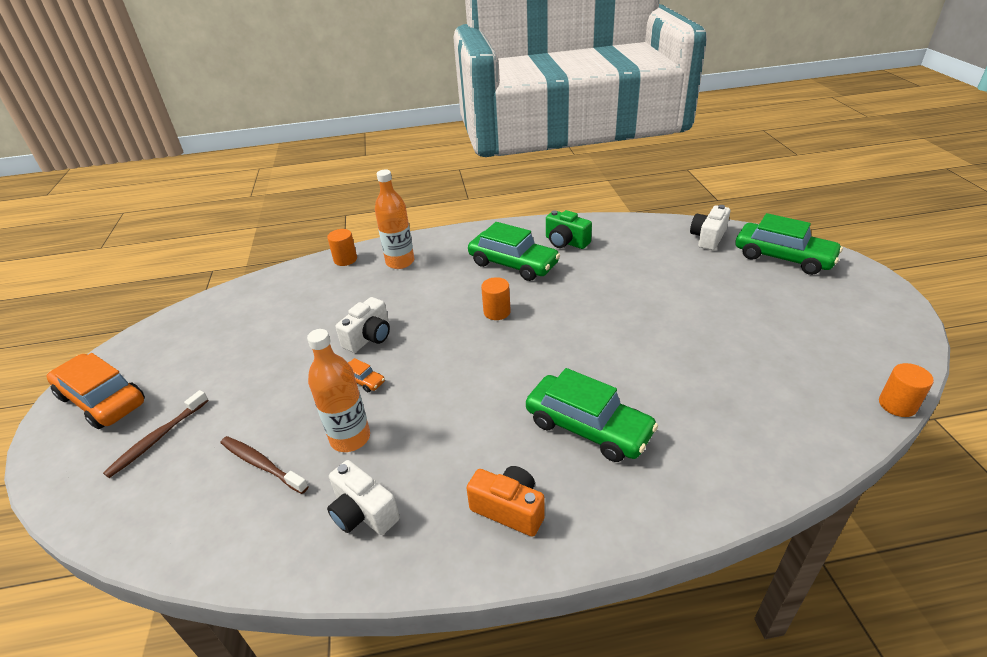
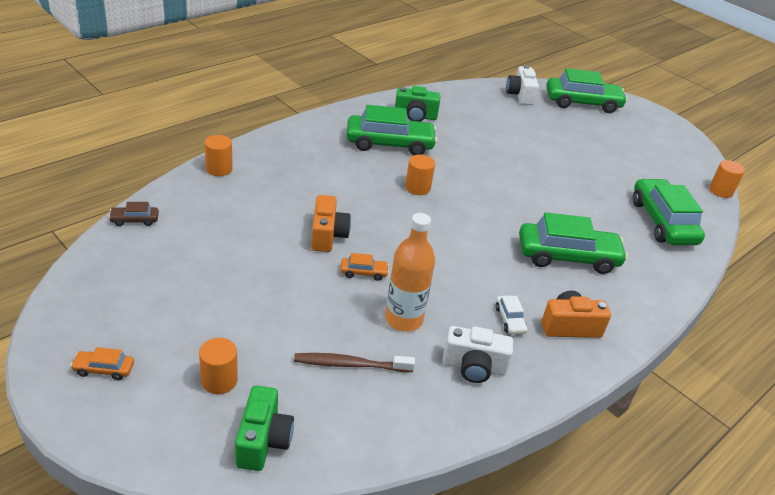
camera: 40 degrees left, 0 degrees up
(102, 400) = (104, 369): orange car -> orange car, size x0.43
(128, 505) = (263, 441): none -> green camera
(157, 438) = (219, 380): brown toothbrush -> orange cylinder
(245, 288) = (134, 220): none -> brown car
(369, 337) = (327, 235): white camera -> orange camera
(400, 262) = (280, 161): orange bottle -> none
(451, 476) = (510, 320): none -> white car
(761, 422) = (662, 222): none -> green car

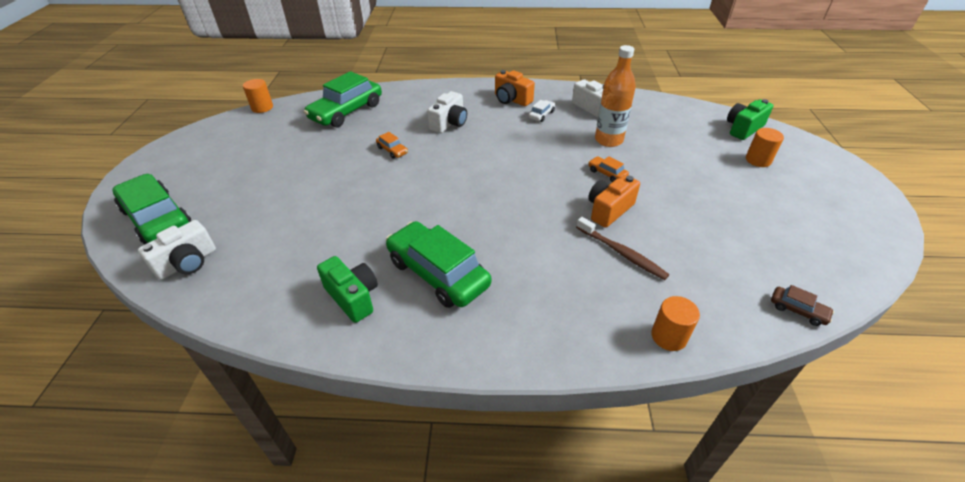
camera: 130 degrees left, 5 degrees up
(104, 369) = (841, 195): orange car -> orange car (392, 150)
(350, 364) = (666, 135): brown toothbrush -> brown toothbrush (622, 253)
(417, 188) = (479, 213): orange cylinder -> none
(567, 256) = (449, 123): green car -> white camera

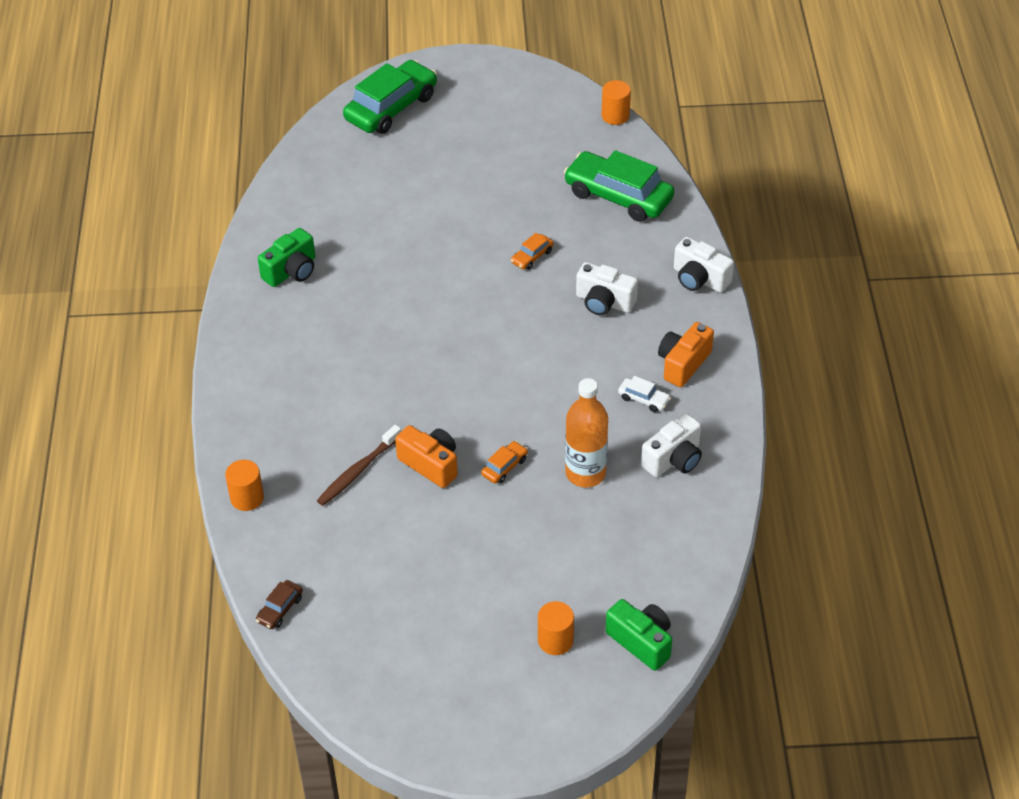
camera: 85 degrees right, 5 degrees up
(187, 263) = (331, 151): white camera -> white camera (699, 279)
(438, 273) = (323, 325): green car -> none

